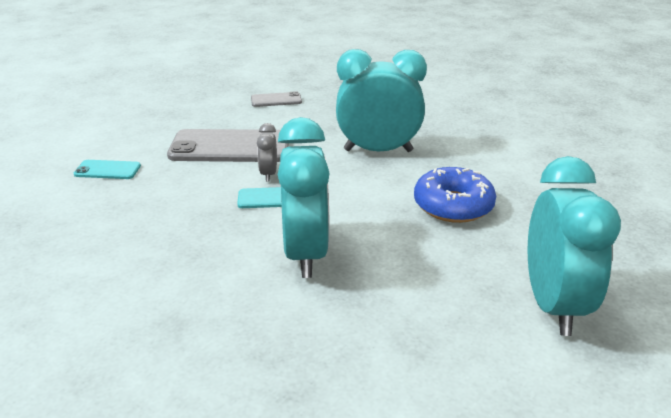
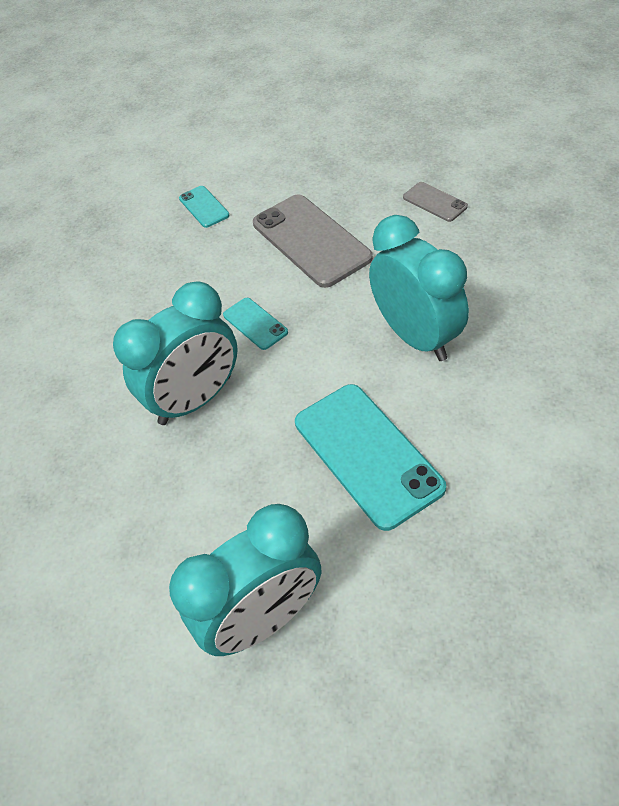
camera: 60 degrees right, 20 degrees up
(268, 174) = (292, 295): grey clock -> none
(453, 205) = (367, 454): blue donut -> turquoise phone

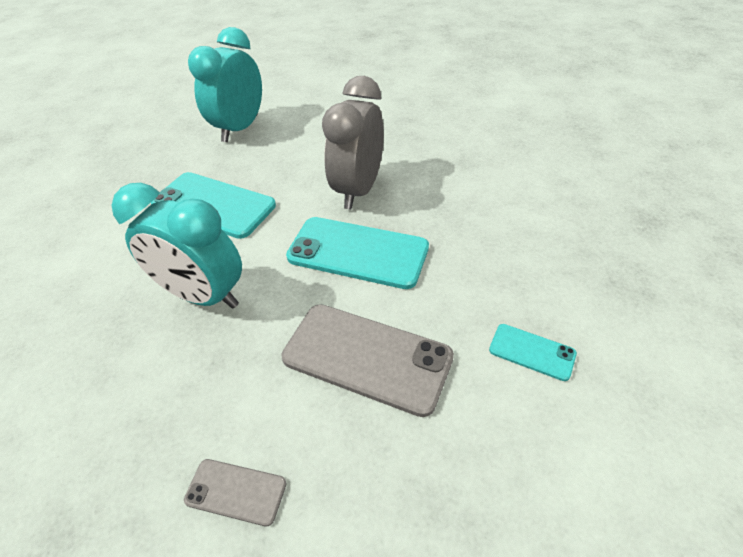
camera: 145 degrees right, 5 degrees down
(195, 400) = (358, 190): turquoise clock -> grey clock
(255, 323) = (357, 252): turquoise phone -> turquoise phone, size x2.04

